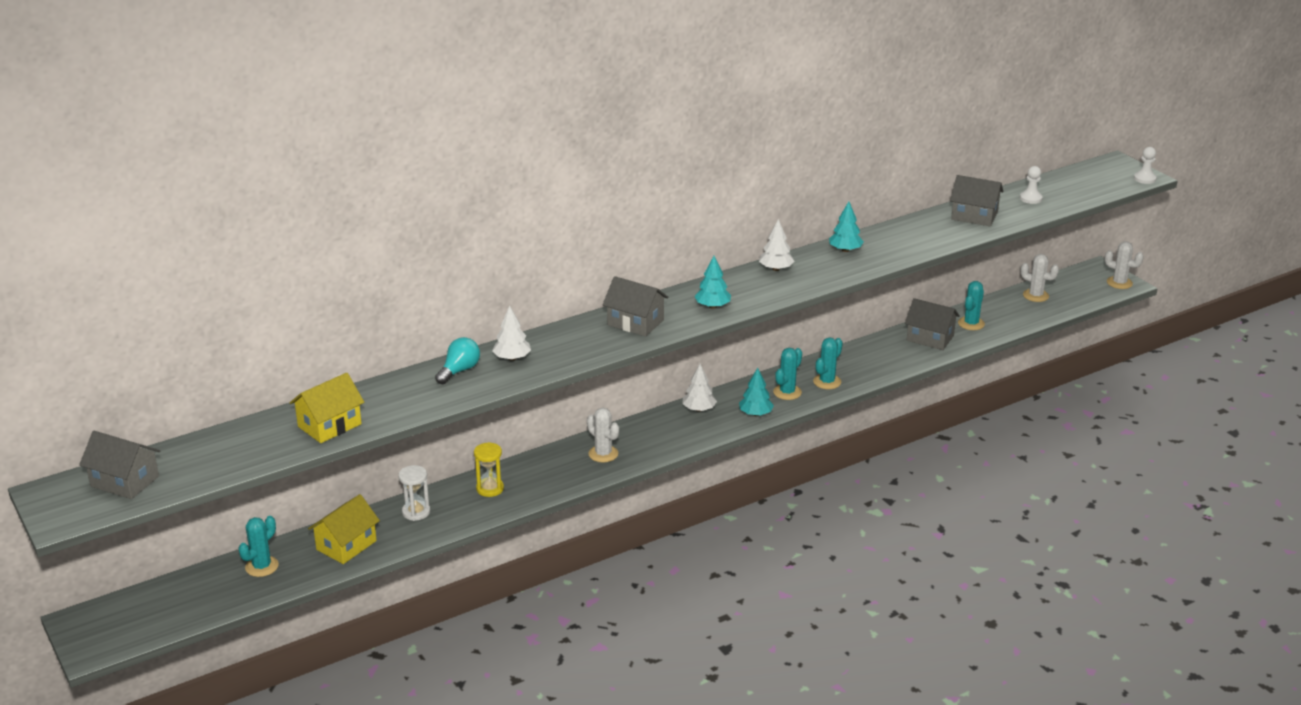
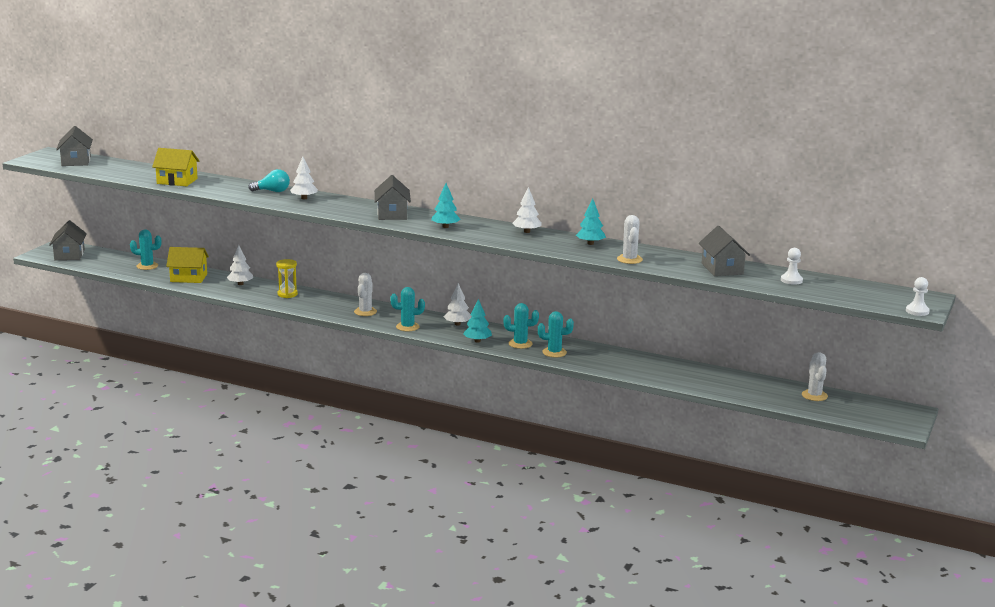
camera: 55 degrees right, 10 degrees down
(416, 512) = (240, 284): white hourglass -> white tree
(930, 338) = (675, 372): grey house -> grey house (69, 255)
(971, 323) = (724, 381): turquoise cactus -> turquoise cactus (407, 327)
(1119, 283) = (902, 424): white cactus -> white cactus (629, 259)

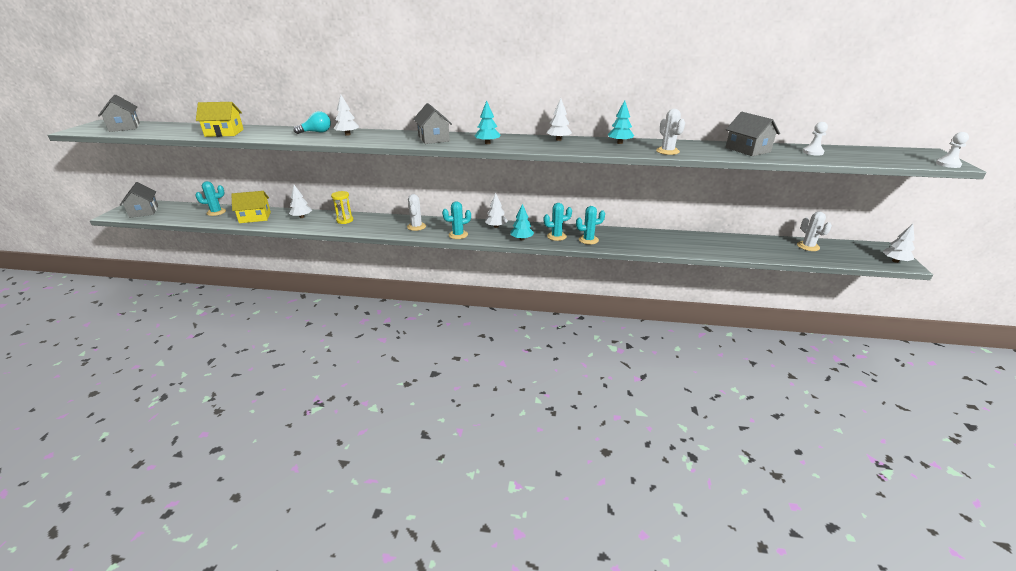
camera: 15 degrees left, 10 degrees up
(900, 424) = (895, 261): none -> white tree

